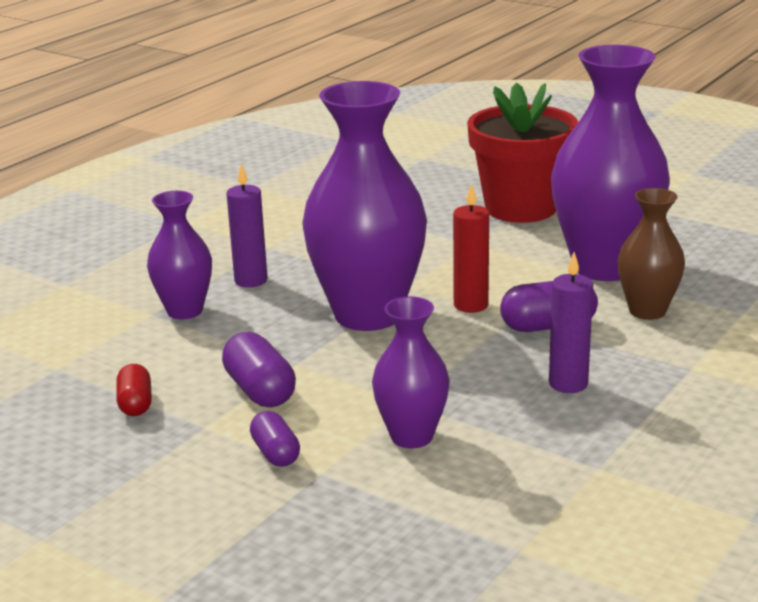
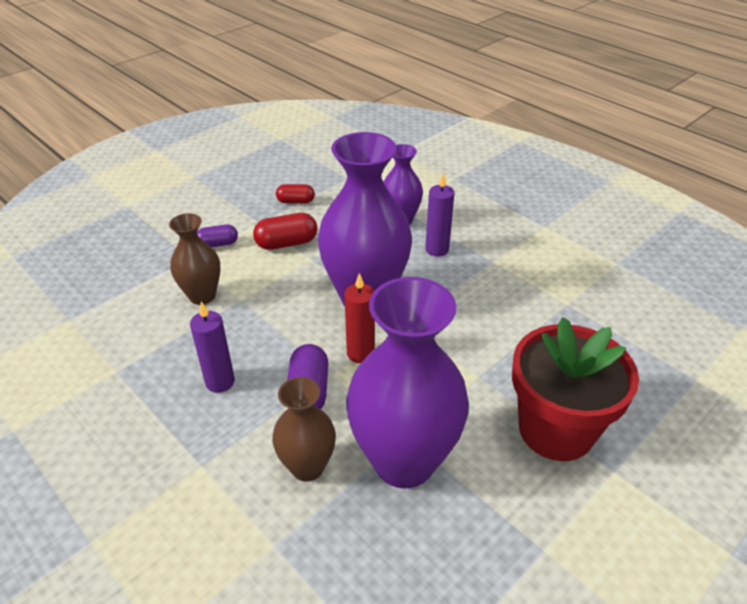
camera: 100 degrees right, 15 degrees up
(260, 390) = (286, 243): purple capsule -> red capsule
(411, 436) = (202, 296): purple vase -> brown vase

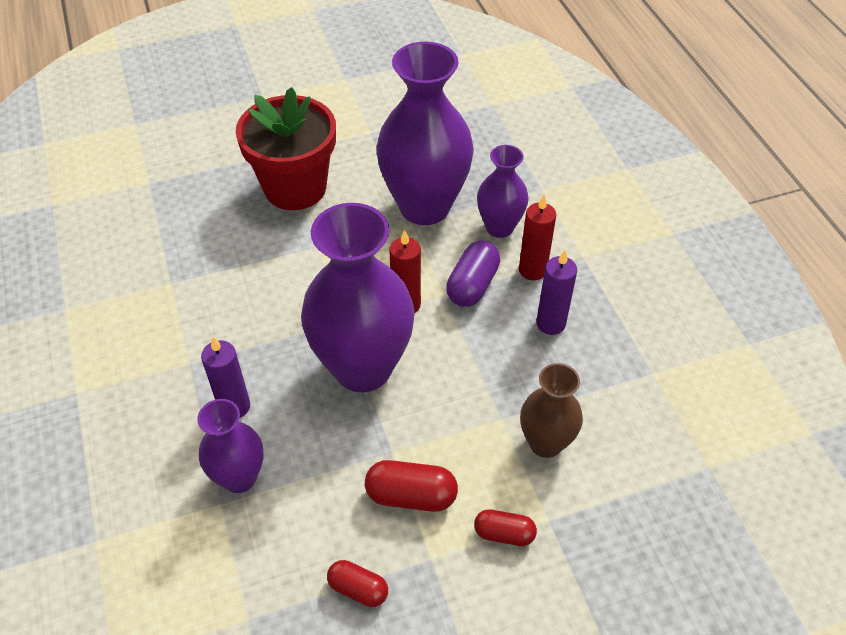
camera: 155 degrees left, 10 degrees up
(218, 244) = (504, 534): purple capsule -> red capsule
(253, 429) = (532, 270): none -> red candle
(307, 467) = (499, 227): brown vase -> purple vase

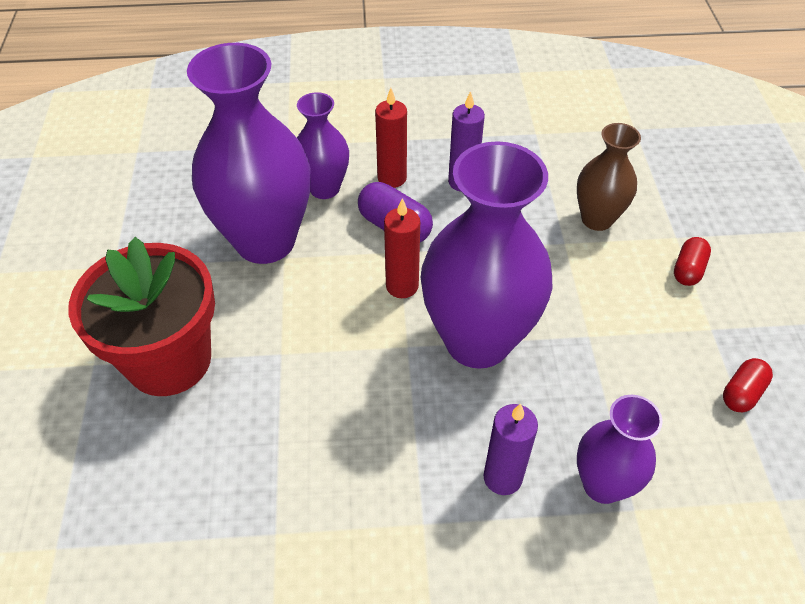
camera: 75 degrees left, 0 degrees up
(411, 495) = (642, 330): red capsule -> none

